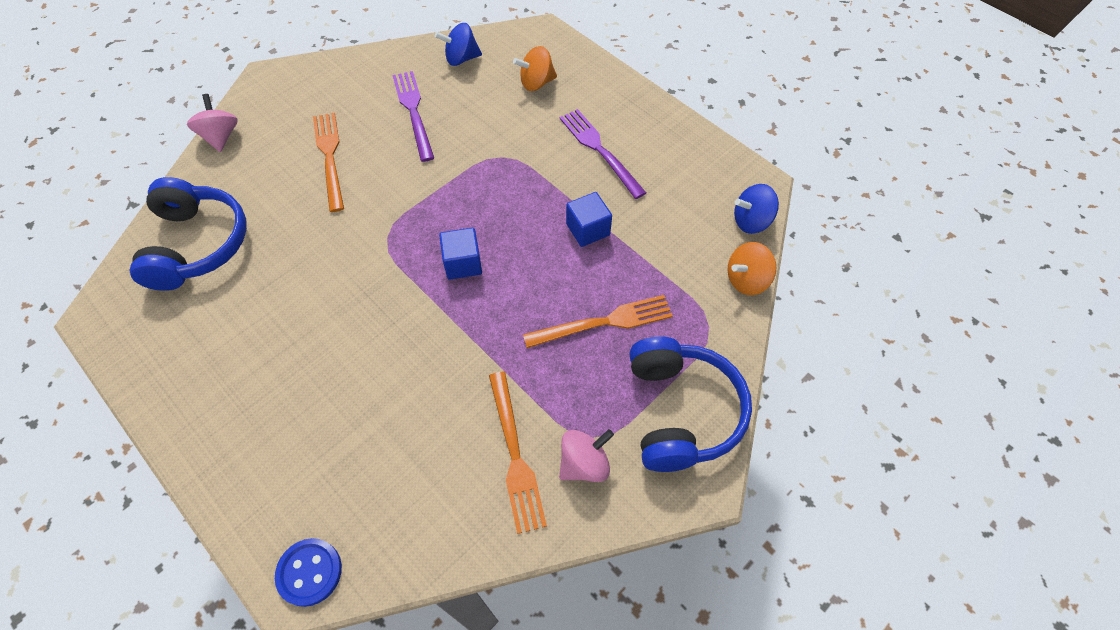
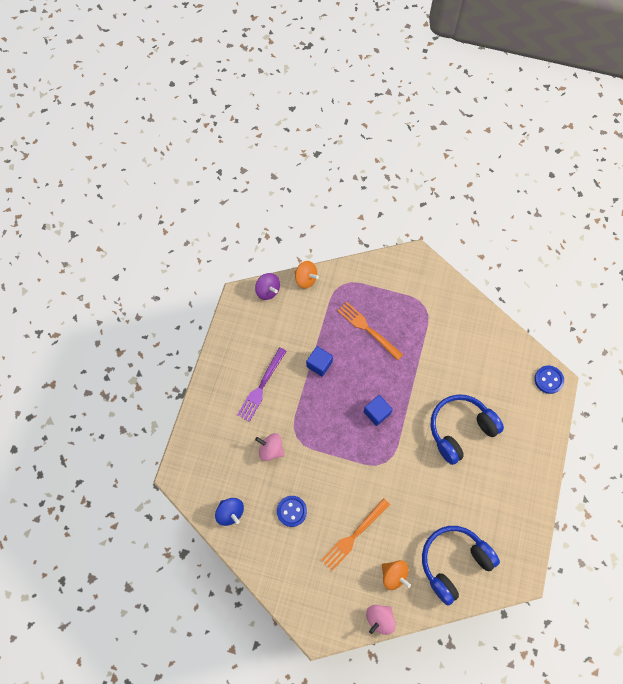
camera: 120 degrees left, 10 degrees up
(413, 111) = (291, 511): purple fork -> blue button
(515, 455) = (453, 331): orange fork -> none
(536, 83) = (227, 452): orange spinning top -> orange spinning top (394, 575)
(584, 463) = (438, 303): pink spinning top -> pink spinning top (271, 449)
(681, 411) = (391, 278): blue headphones -> blue headphones (460, 429)
(751, 221) = (268, 291): blue spinning top -> purple spinning top

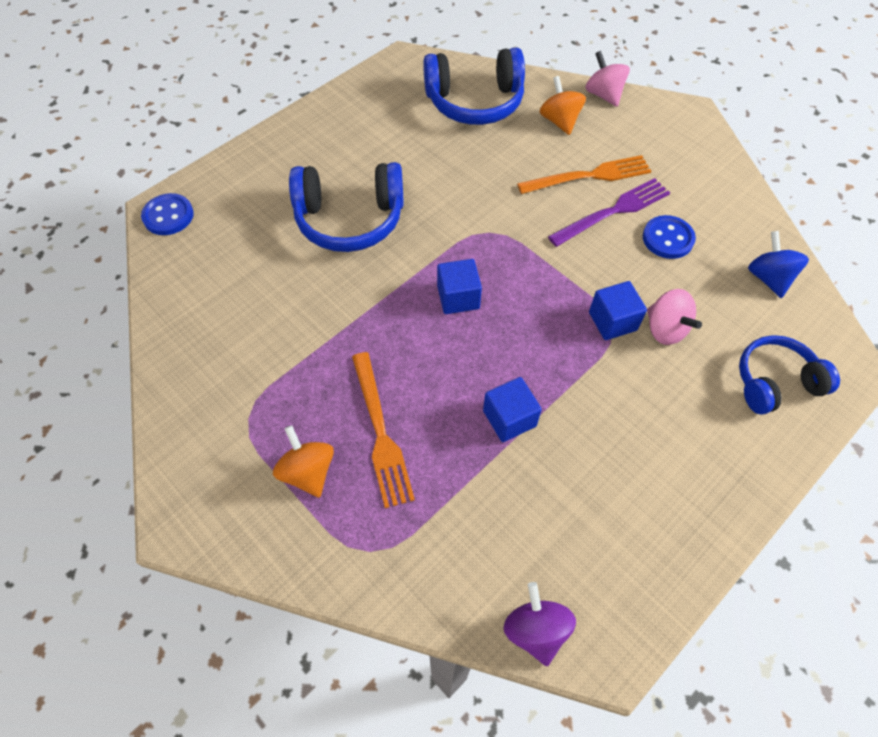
camera: 150 degrees left, 10 degrees down
(210, 447) = (775, 382): none -> blue headphones
(261, 386) = (639, 435): purple fork -> purple fork (613, 211)
(297, 440) = (612, 321): none -> blue cube
(306, 279) = (437, 608): orange spinning top -> orange spinning top (308, 471)
(379, 618) = (603, 95): pink spinning top -> pink spinning top turned 105 degrees counterclockwise

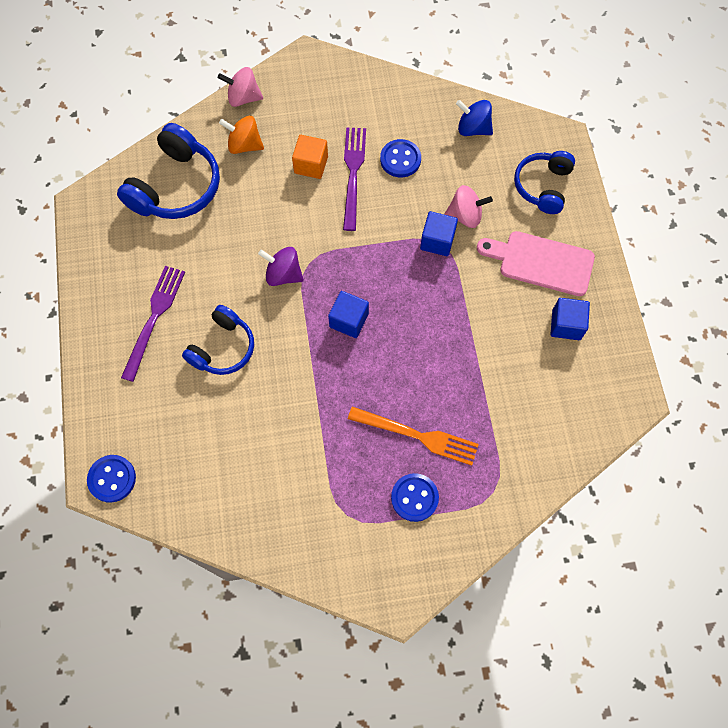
camera: 55 degrees left, 10 degrees up
(308, 471) = (414, 498): orange spinning top -> blue button
(340, 158) = (154, 318): none -> purple fork
(350, 219) = (223, 348): blue headphones -> blue headphones, size x0.66
(509, 418) = (462, 351): blue cube -> blue cube (566, 325)
(536, 629) = (599, 428): purple spinning top -> purple spinning top (283, 274)
(589, 176) = (311, 165): orange fork -> orange cube
(684, 435) = (541, 262): none -> pink cutting board

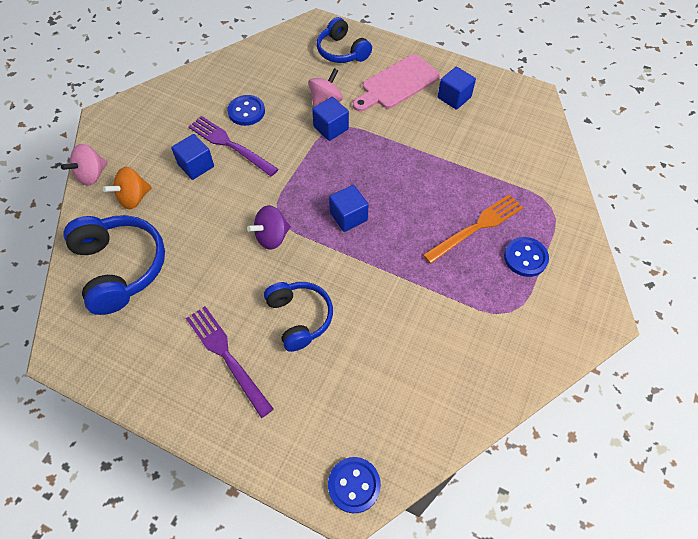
camera: 55 degrees left, 10 degrees down
(311, 165) = (196, 165): orange cube -> blue cube
(473, 128) = (263, 60): blue spinning top -> none

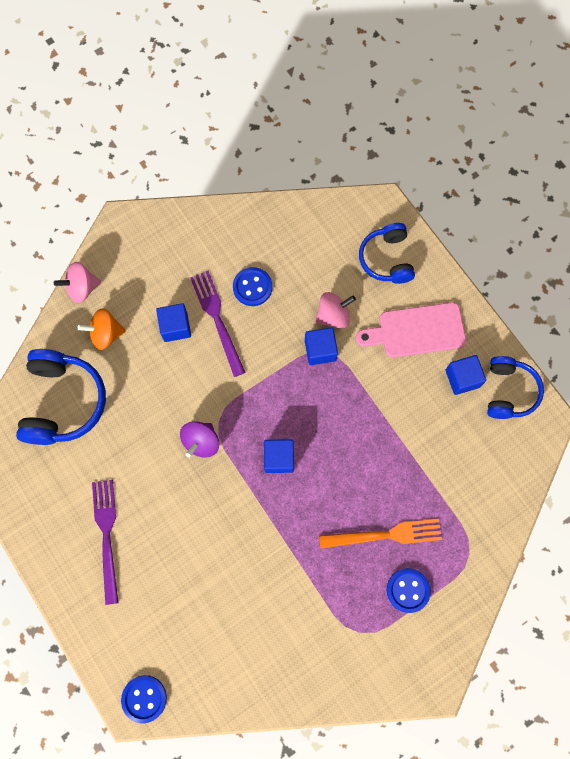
camera: 30 degrees right, 15 degrees up
(272, 237) = (201, 442): purple spinning top -> purple spinning top turned 60 degrees counterclockwise
(299, 318) = (182, 534): blue headphones -> blue headphones (509, 391)

